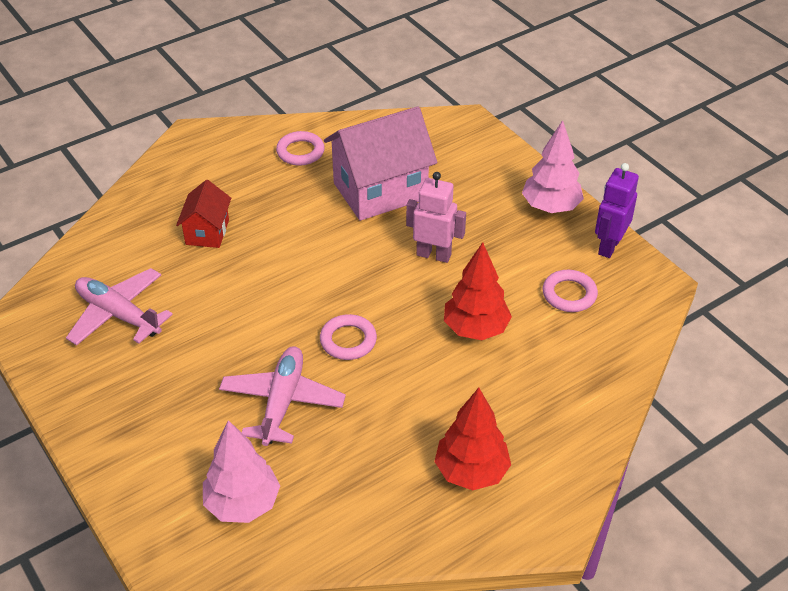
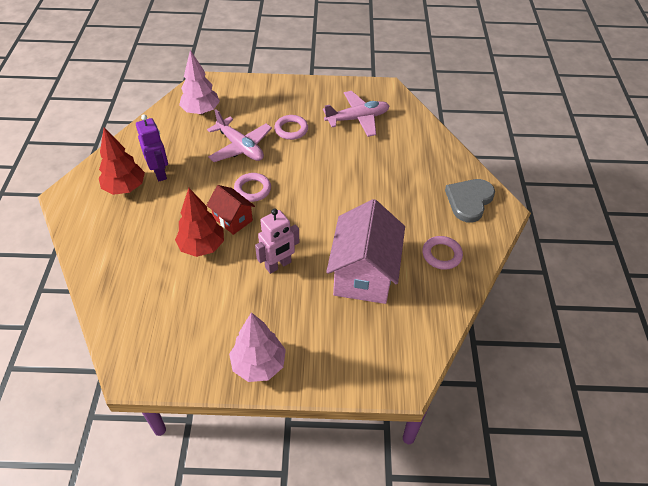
camera: 125 degrees right, 5 degrees up
(200, 161) = (469, 201): none -> grey heart
(207, 232) = (394, 175): red house -> red house (232, 219)
(569, 294) = (176, 312): pink ring -> pink ring (291, 129)
(609, 246) = (189, 370): purple robot -> purple robot (160, 173)

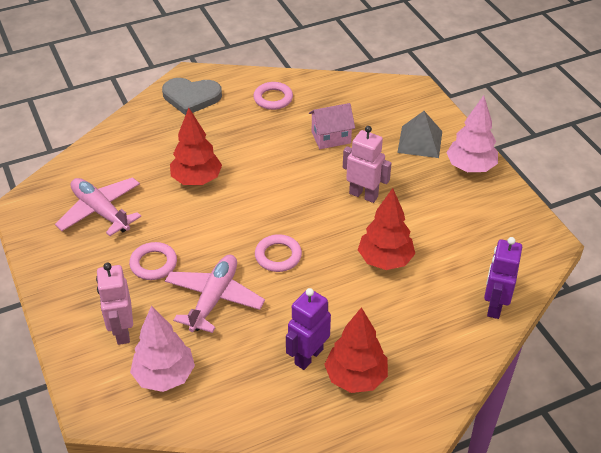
camera: 115 degrees left, 5 degrees down
(107, 291) = (494, 306): none -> purple robot
(232, 219) = (332, 253): red house -> none
(247, 103) = (122, 331): none -> pink robot
(319, 341) = (420, 141): none -> grey pyramid
(360, 173) = (196, 180): none -> red tree
(364, 274) = (331, 137): pink house -> pink house, size x0.53

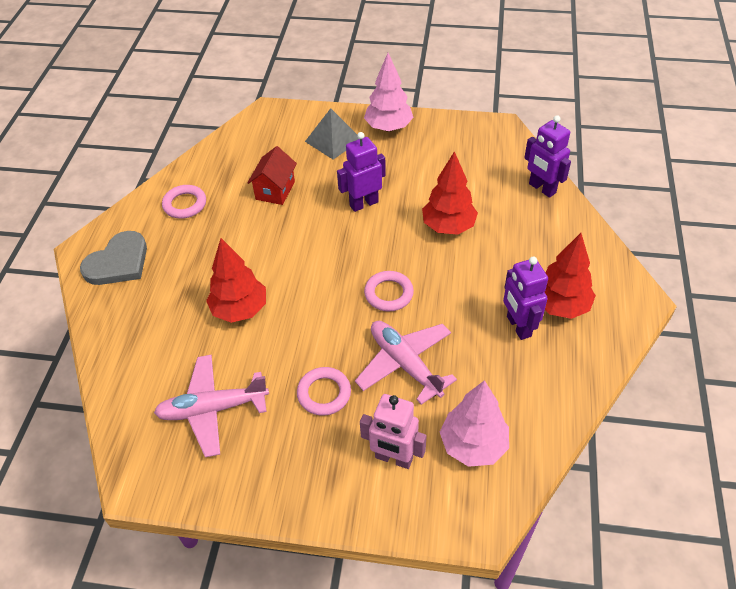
camera: 55 degrees left, 5 degrees up
(331, 137) = (275, 190): pink house -> red house
(363, 195) = (363, 203): pink robot -> purple robot

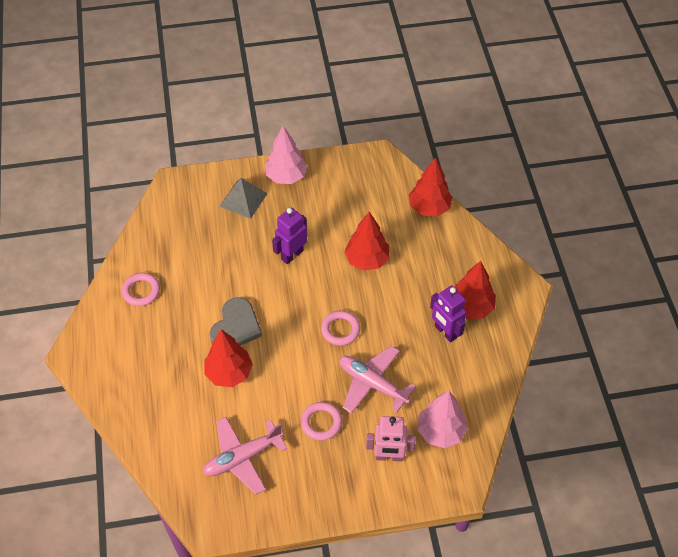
camera: 20 degrees left, 5 degrees up
(118, 262) = (109, 358): grey heart -> grey heart (236, 327)
(275, 190) = (213, 260): red house -> none
(542, 188) = (429, 207): purple robot -> red tree

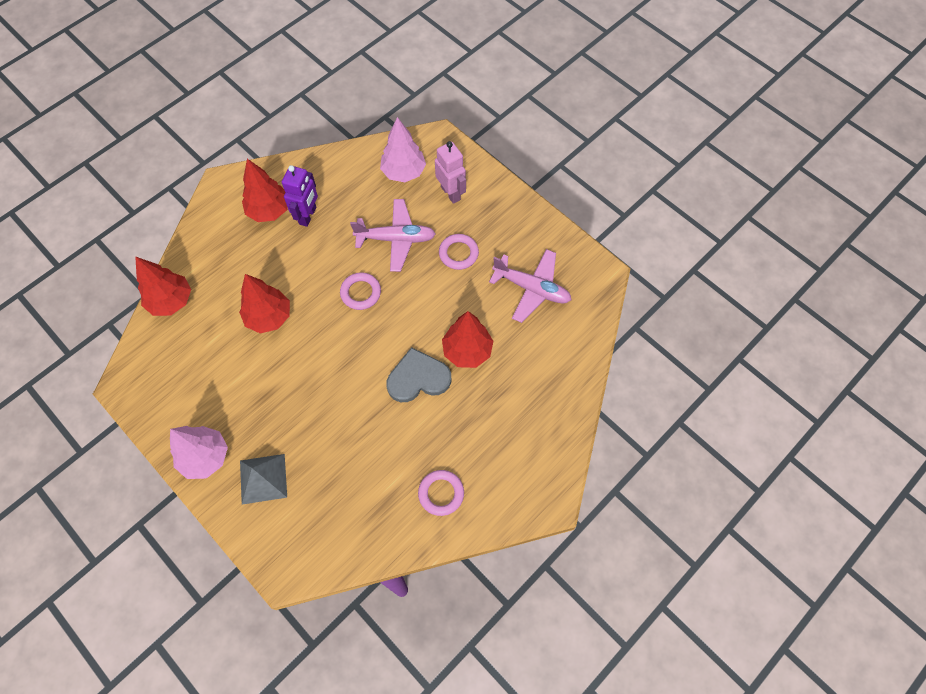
camera: 125 degrees left, 10 degrees up
(292, 255) = (305, 384): purple robot -> none
(372, 384) = (396, 239): pink plane -> pink plane turned 90 degrees counterclockwise

